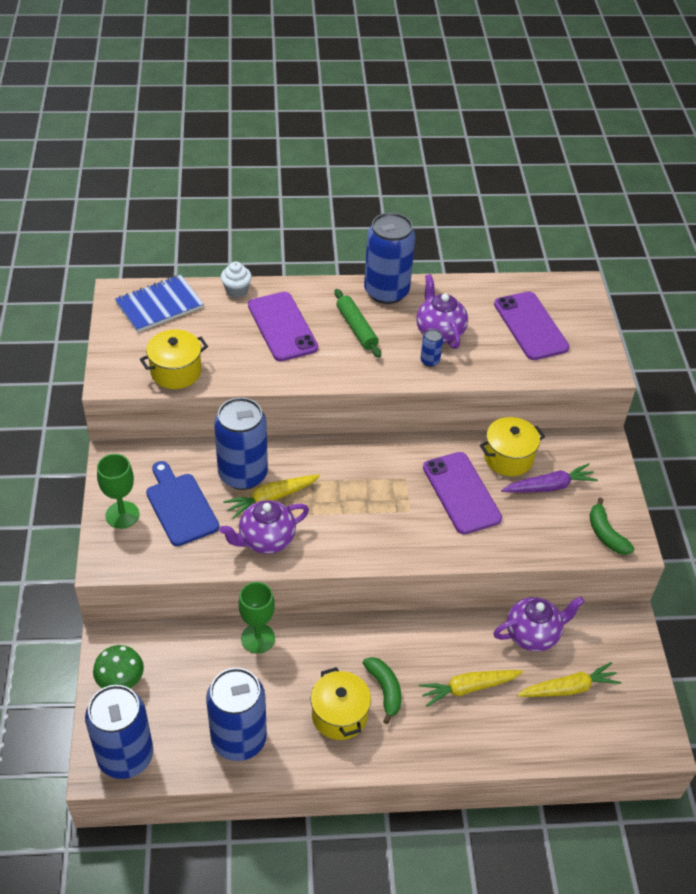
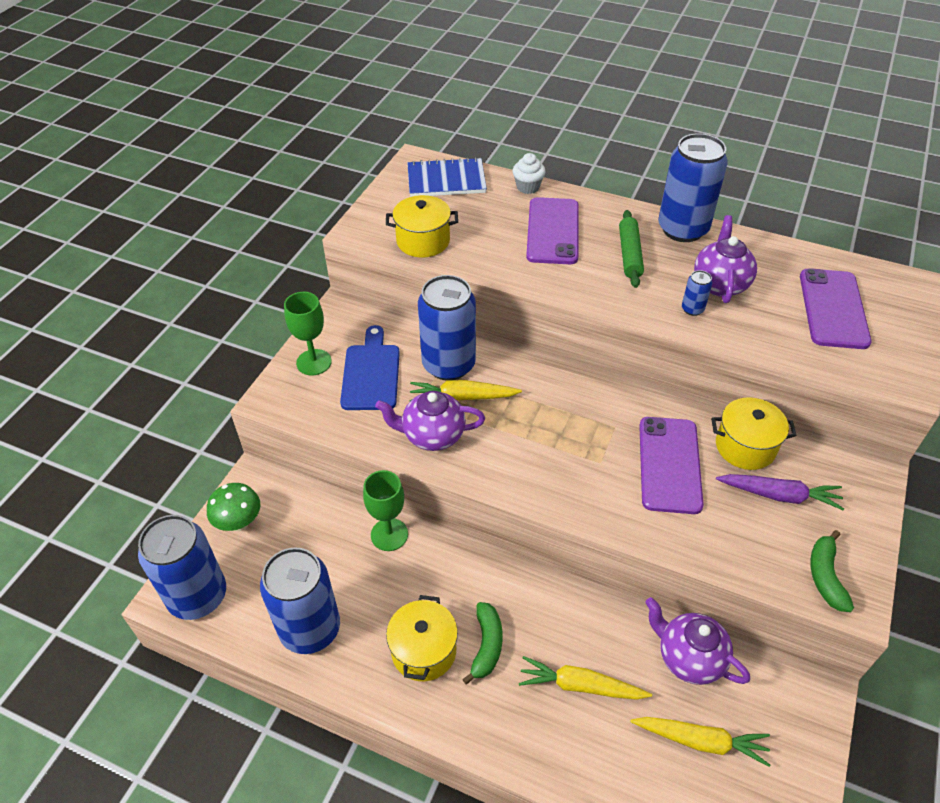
camera: 30 degrees right, 0 degrees up
(533, 634) = (689, 657): purple teapot -> purple teapot turned 150 degrees counterclockwise

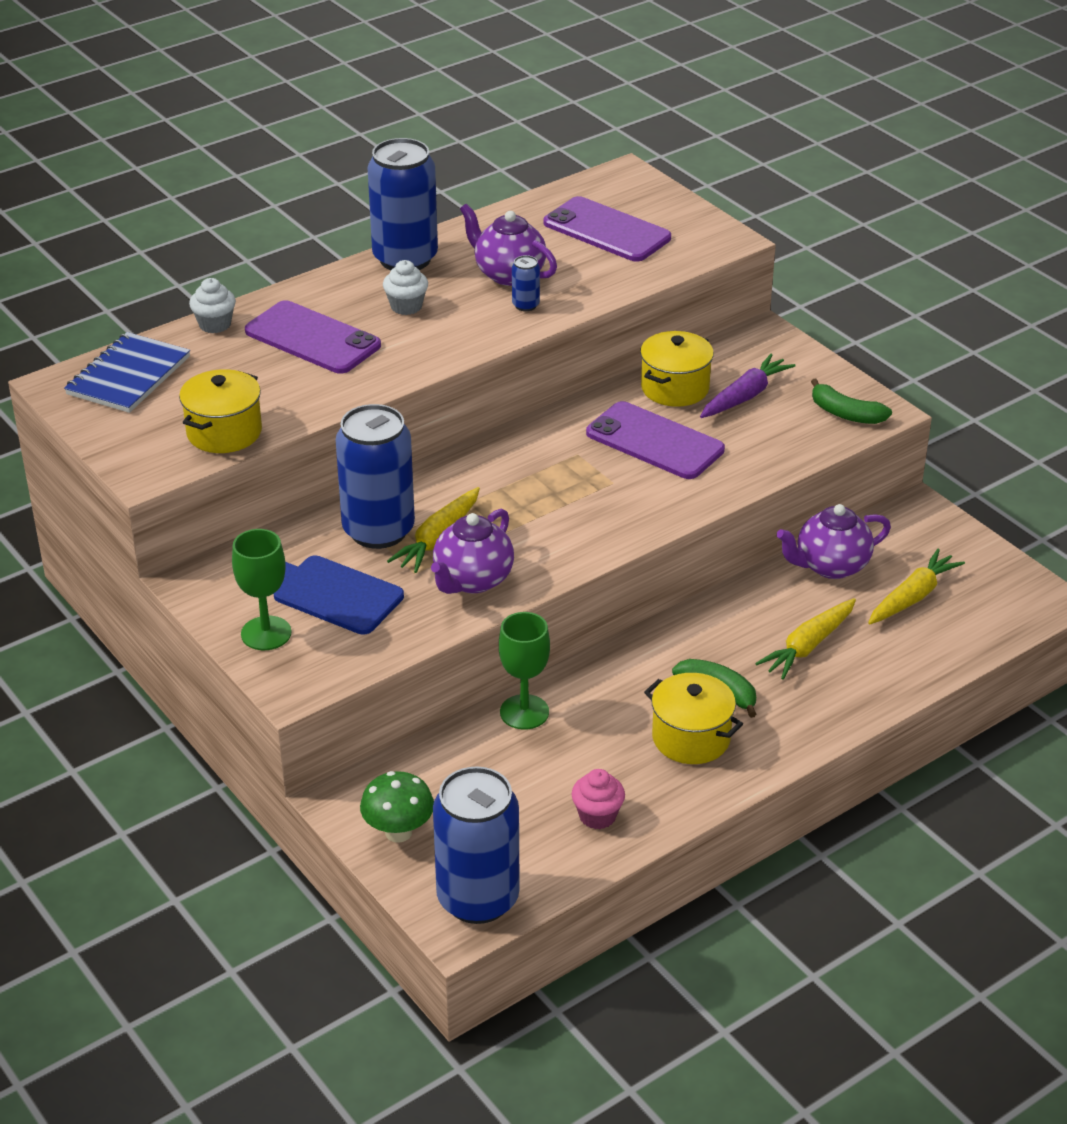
camera: 60 degrees left, 10 degrees down
(310, 629) = (597, 816): blue can -> pink cupcake
(630, 254) = (406, 306): green rolling pin -> white cupcake

